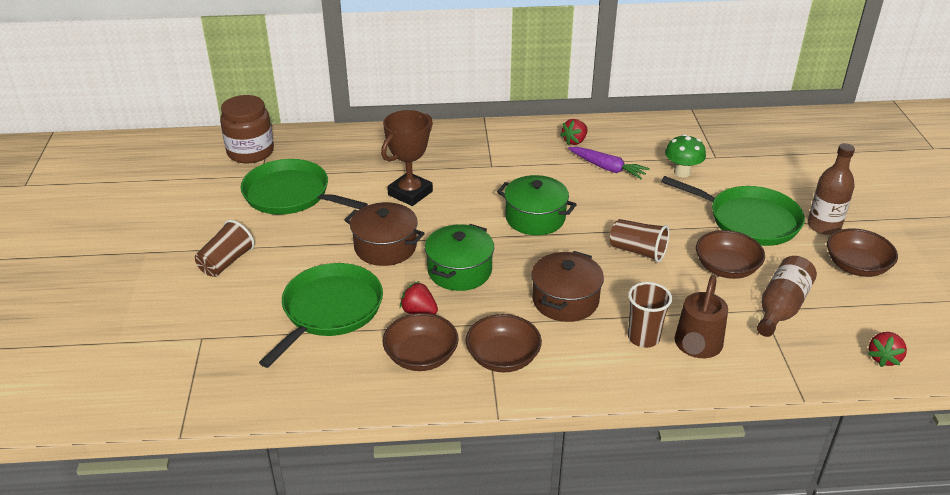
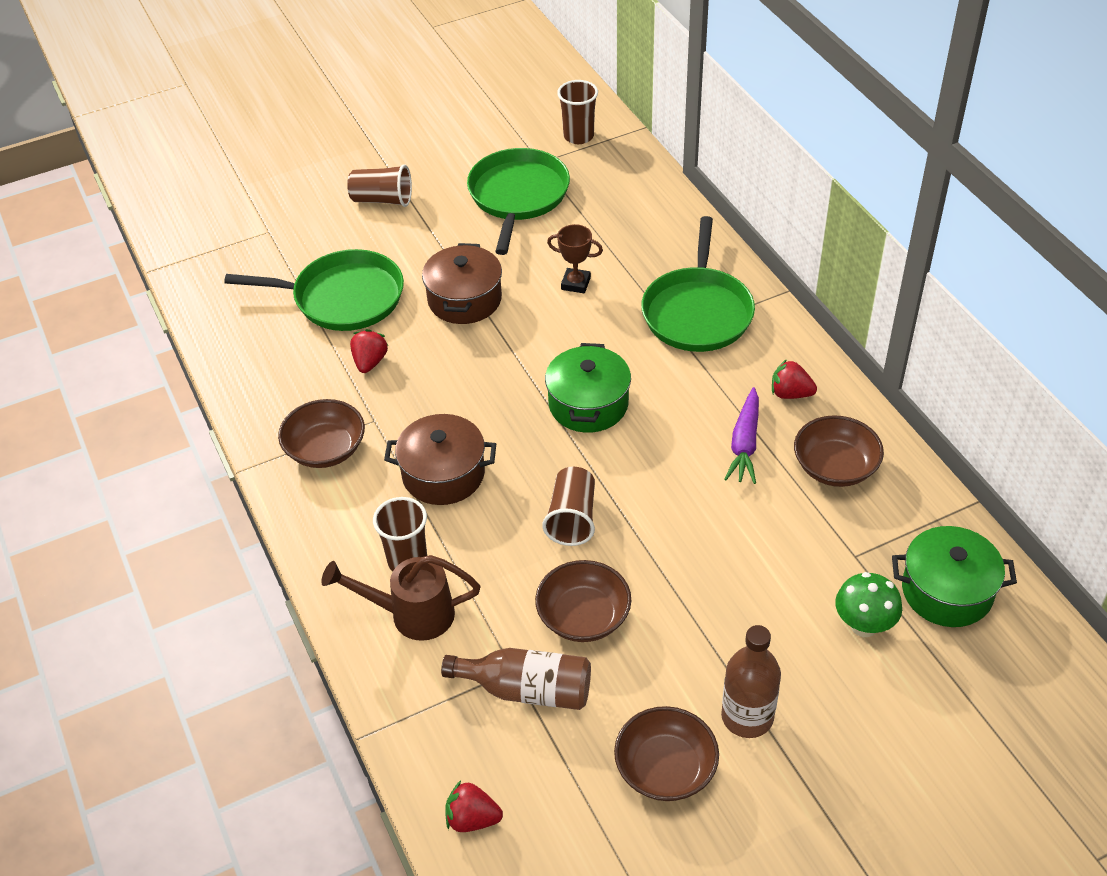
camera: 70 degrees right, 10 degrees up
(250, 152) = (578, 136): brown jar -> brown cup
(410, 193) = (575, 283): brown trophy -> brown trophy, size x0.60
(421, 356) = (302, 387): brown bowl -> brown bowl (835, 467)
(459, 271) = (453, 371): green pot -> green pot (947, 591)
(682, 172) = (786, 525): green mushroom -> green mushroom (863, 625)
(749, 220) = (709, 623): green pan -> green pan (697, 312)

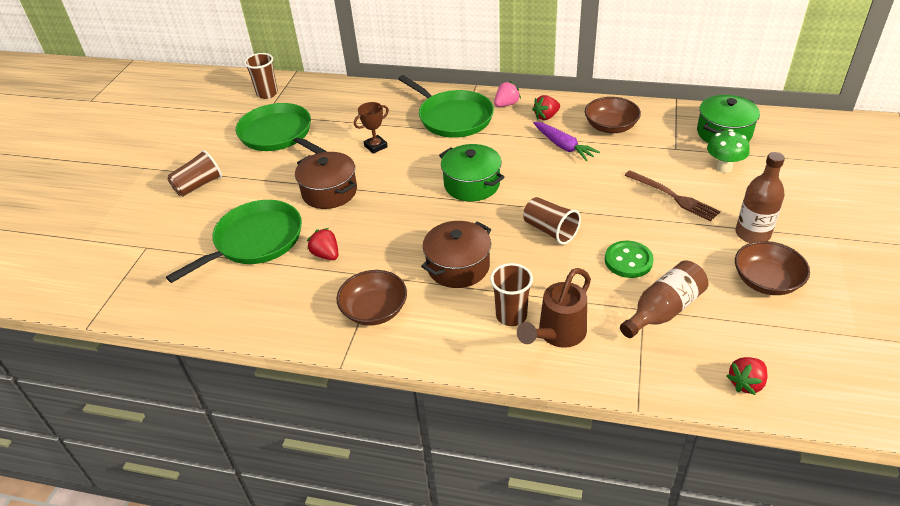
camera: 50 degrees left, 5 degrees down
(583, 616) = (628, 261): brown bowl -> green button
(747, 602) = (673, 197): none -> brown fork
(776, 342) = (506, 104): none -> pink strawberry

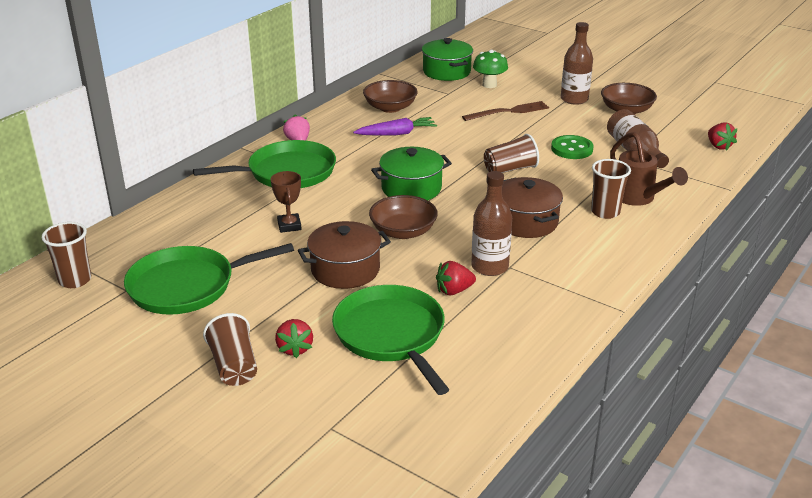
camera: 70 degrees left, 10 degrees down
(371, 264) = (489, 267): none -> brown bottle
(374, 310) = (558, 277): brown bowl -> brown bowl (403, 231)
(546, 117) = (342, 129): red strawberry -> red strawberry (295, 348)

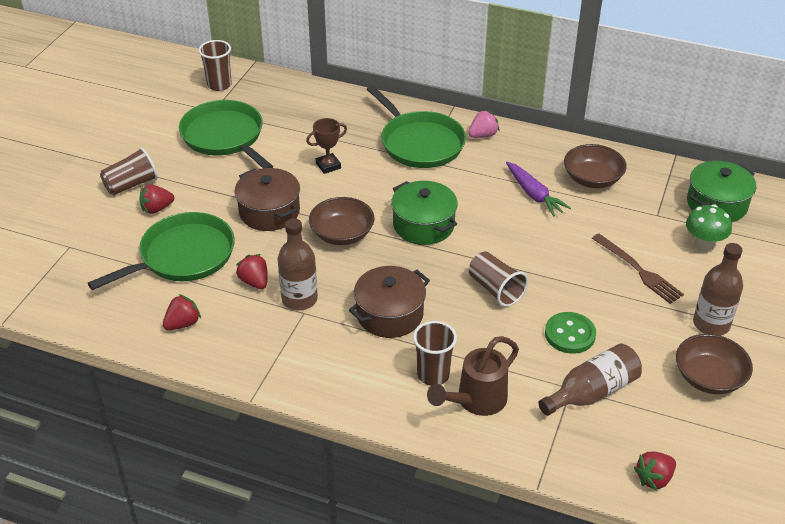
camera: 75 degrees right, 10 degrees up
(503, 344) = (183, 324): none -> red strawberry

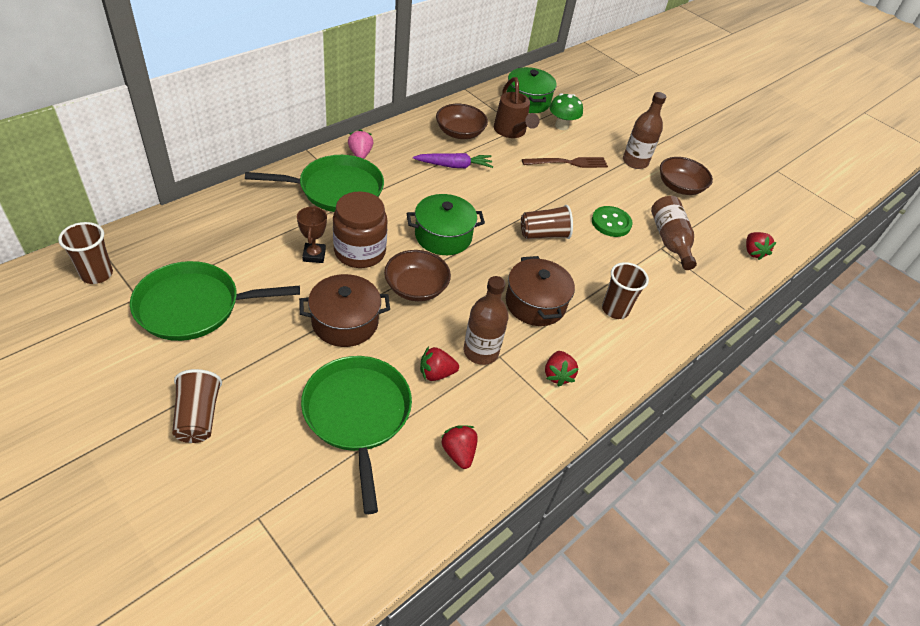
camera: 70 degrees left, 5 degrees up
(157, 209) = (262, 408): red strawberry -> red strawberry (557, 375)
(355, 187) = (360, 252): none -> brown jar
(475, 401) = (652, 300): brown watering can -> brown watering can (511, 132)

